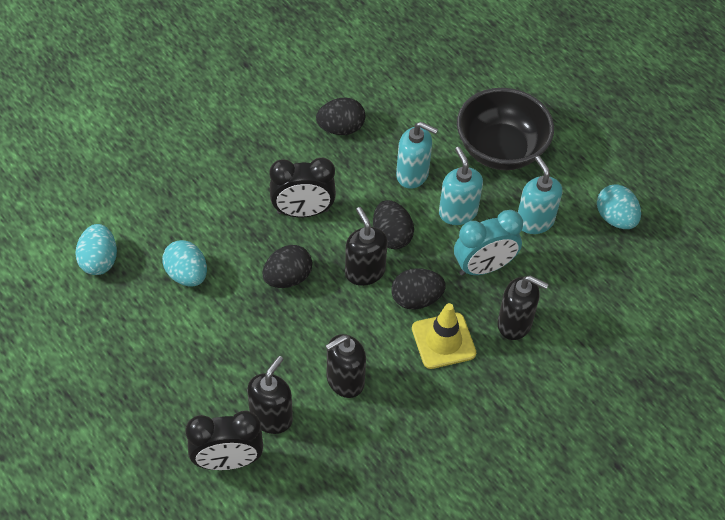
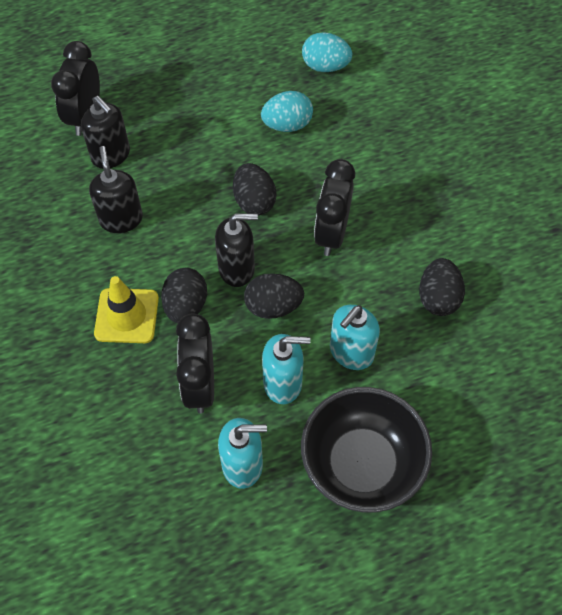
camera: 110 degrees right, 5 degrees up
(483, 267) = (200, 385): turquoise clock -> black clock
(515, 323) = (117, 392): black soap dispenser -> none
(615, 218) = (214, 567): turquoise egg -> none

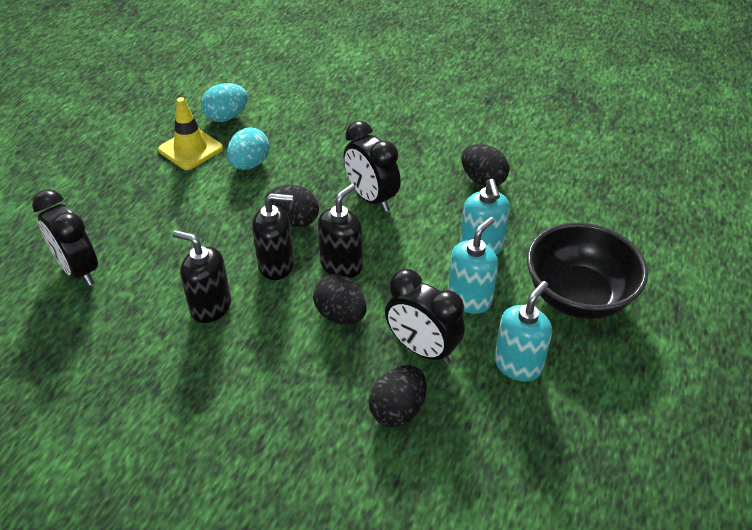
camera: 50 degrees left, 15 degrees down
(111, 155) = (140, 276): black soap dispenser -> black soap dispenser (276, 265)
(127, 316) = (308, 358): yellow traffic cone -> yellow traffic cone (191, 149)
(273, 306) = (398, 265): black egg -> black egg (397, 410)

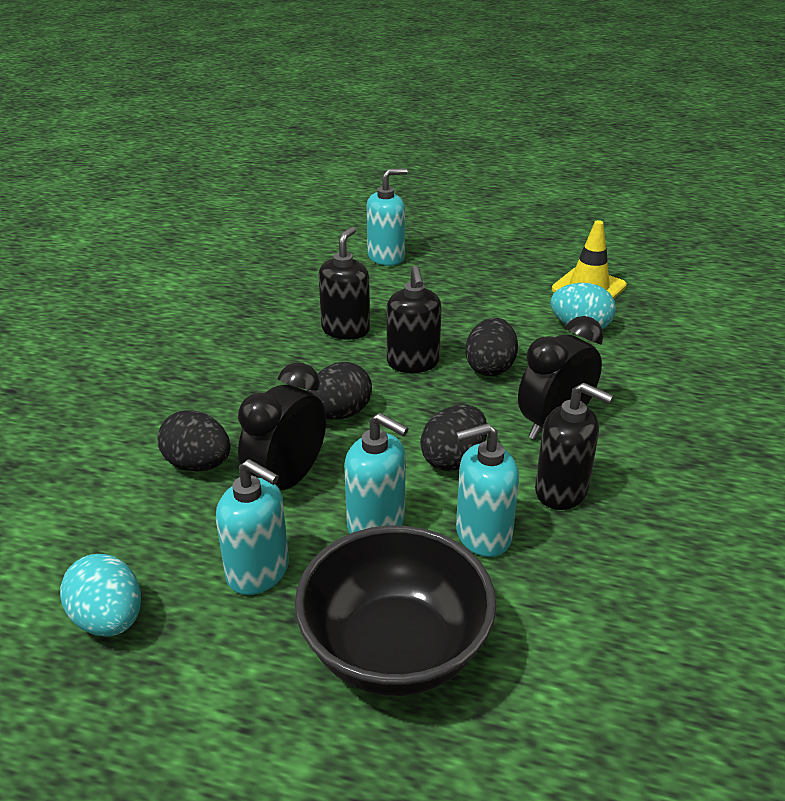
camera: 85 degrees right, 10 degrees down
(78, 270) = (386, 257): black clock -> turquoise soap dispenser
(226, 117) = (662, 302): turquoise egg -> turquoise egg (109, 620)
(341, 265) = (421, 409): black soap dispenser -> black soap dispenser (561, 491)
(483, 180) = (642, 537): black egg -> black egg (453, 459)

